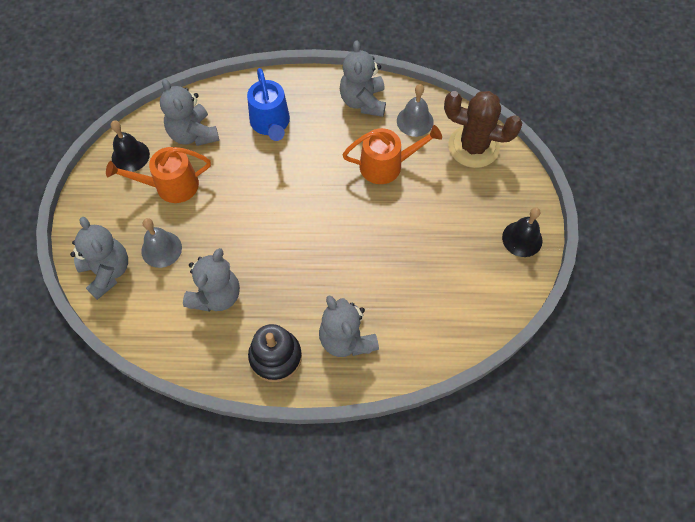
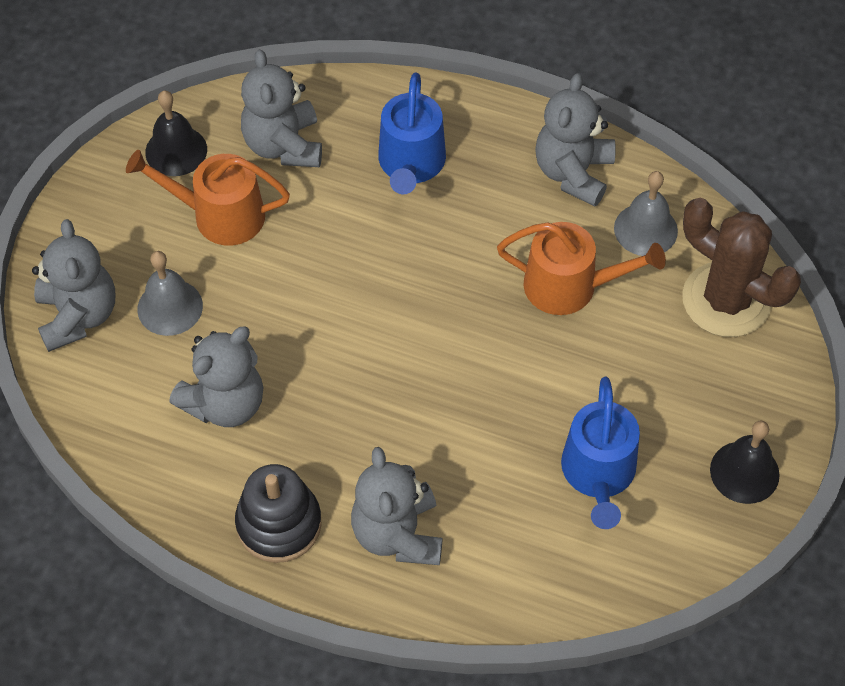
camera: 20 degrees right, 5 degrees down
(444, 266) = (598, 474): none -> blue watering can

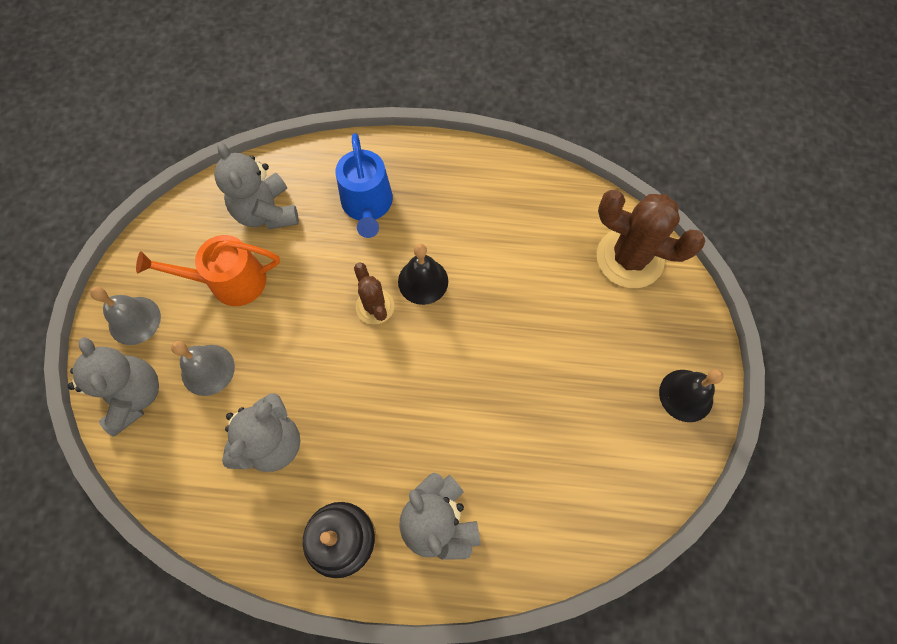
camera: 15 degrees left, 10 degrees up
(176, 151) = (183, 236): black bell -> black bell (423, 281)
(387, 283) = (375, 306): none -> brown cactus
(569, 286) = (512, 275): orange watering can -> none
(573, 173) = (489, 184): grey teddy bear -> none
(598, 474) = (579, 426): blue watering can -> none
(645, 229) = (555, 216): grey bell -> grey bell (134, 320)

